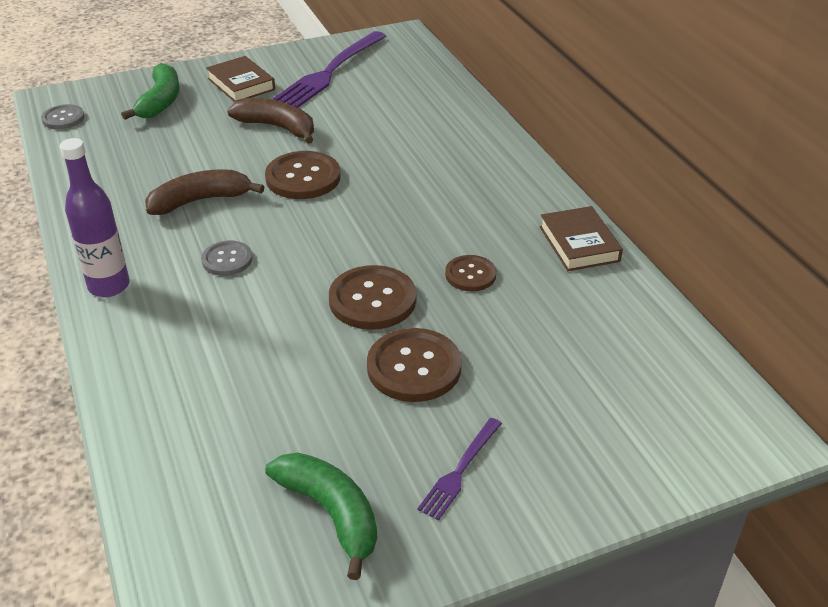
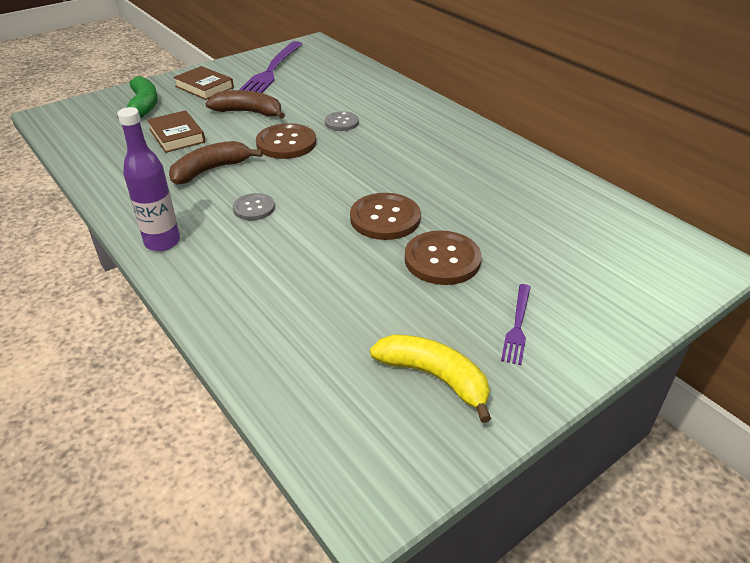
camera: 15 degrees left, 0 degrees up
(63, 118) = (64, 127): grey button -> grey button (341, 122)
(331, 513) = (434, 377): green banana -> yellow banana
(470, 275) = (449, 190): brown button -> none
(579, 244) = (516, 158): brown book -> brown book (177, 136)

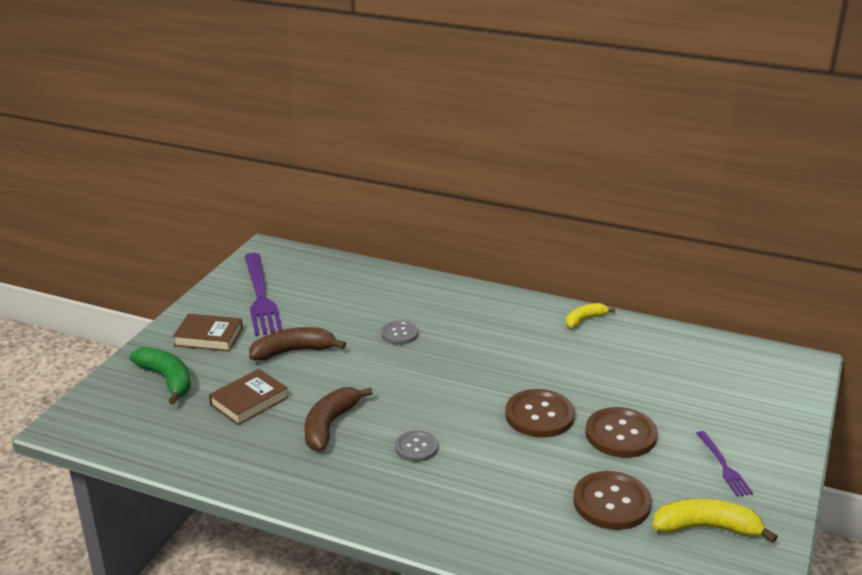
camera: 30 degrees left, 10 degrees down
(162, 242) = (371, 511): purple bottle -> none
(177, 136) = (249, 401): brown book -> brown book turned 75 degrees counterclockwise
(286, 143) = (371, 373): brown button -> brown button (611, 502)
(514, 156) = (584, 320): none -> yellow banana

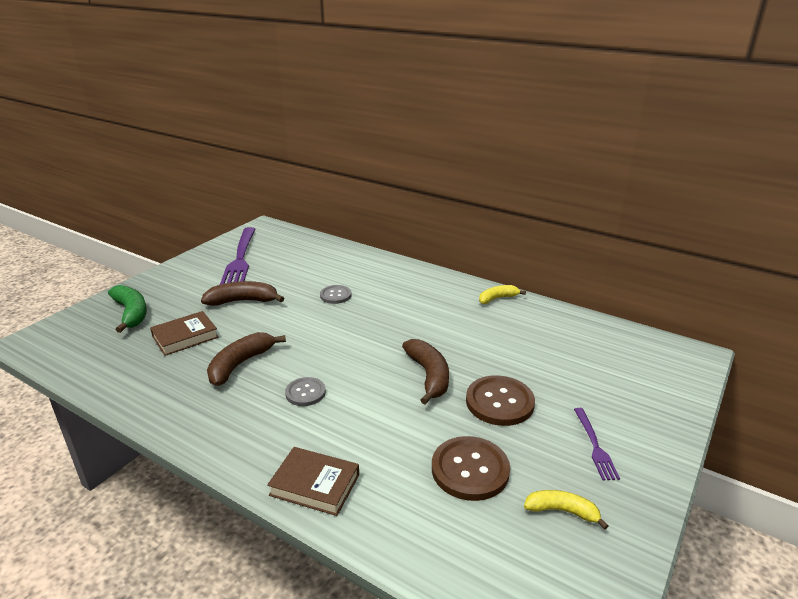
camera: 10 degrees right, 0 degrees up
(209, 337) = (184, 284): brown book -> brown book (315, 485)
(539, 415) = (429, 376): brown button -> brown banana
(706, 528) = (562, 511): yellow banana -> yellow banana, size x0.64

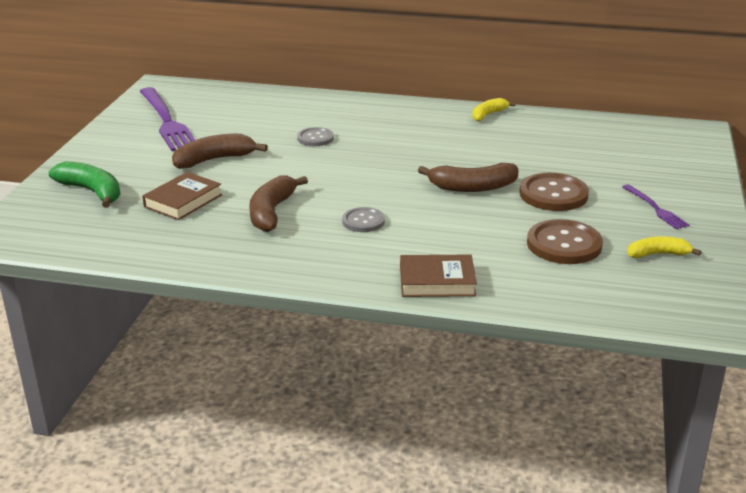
camera: 20 degrees left, 0 degrees up
(429, 376) = (472, 187): brown banana -> brown banana turned 120 degrees clockwise

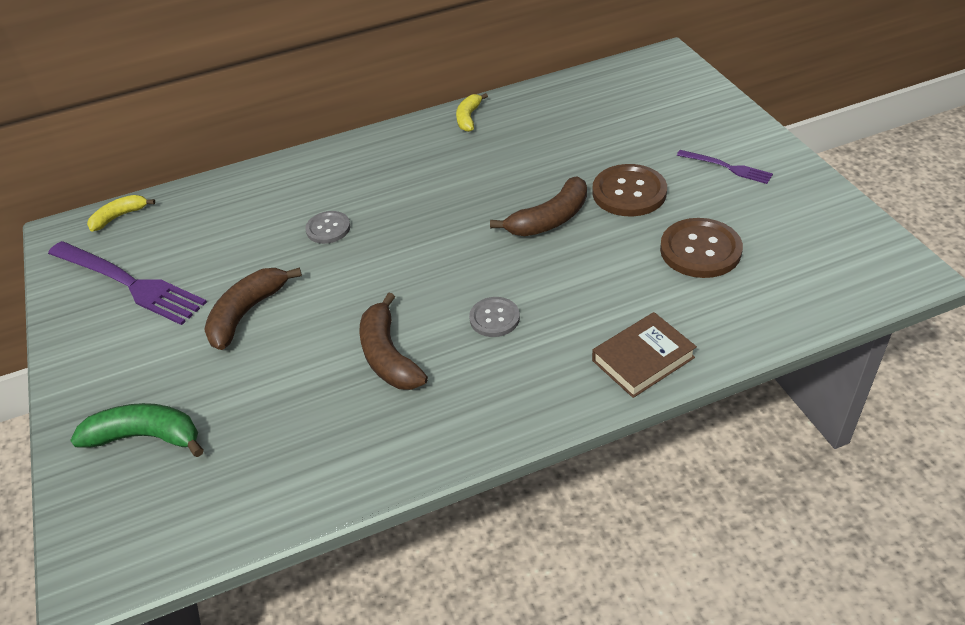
camera: 30 degrees left, 15 degrees up
(183, 201) = (273, 392): brown book -> none
(657, 254) = (783, 221): yellow banana -> yellow banana (119, 217)

